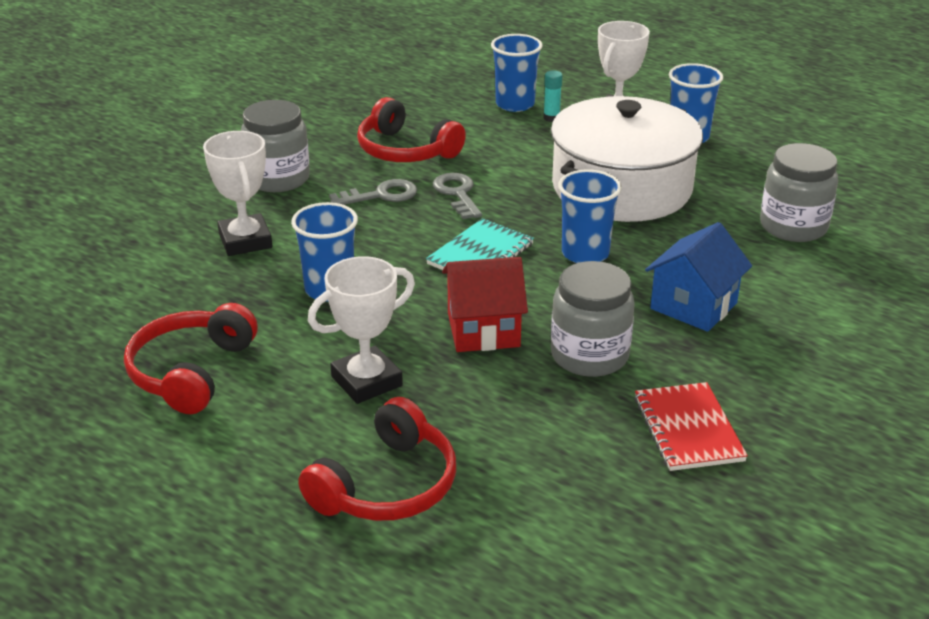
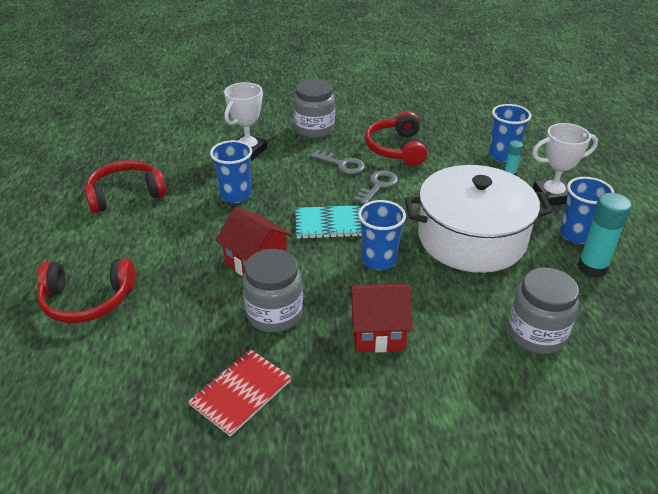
camera: 50 degrees right, 5 degrees up
(366, 381) = (169, 248): white trophy -> none
(693, 306) = (377, 332): blue house -> red house
(742, 155) = (592, 268): none -> turquoise glue stick

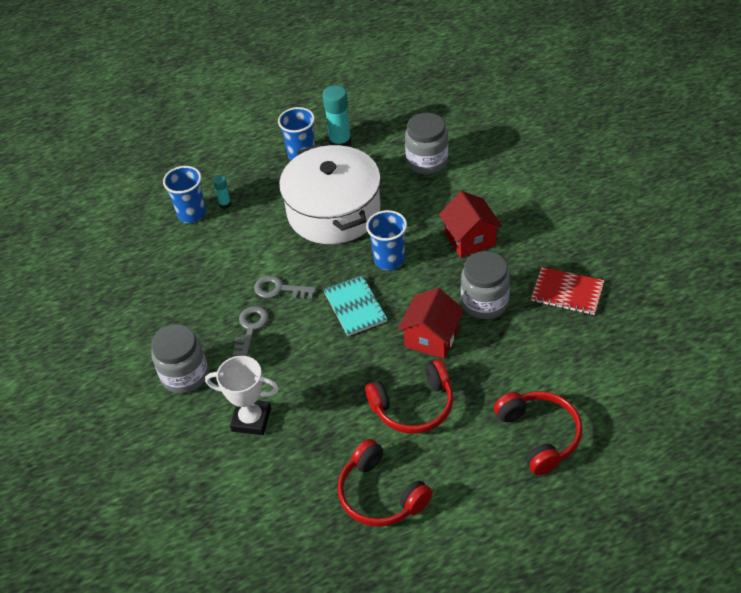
camera: 105 degrees left, 10 degrees up
(236, 195) = (340, 394): blue cup -> none
(396, 148) = (204, 293): red headphones -> red headphones (414, 406)
(552, 196) = (250, 174): white trophy -> none

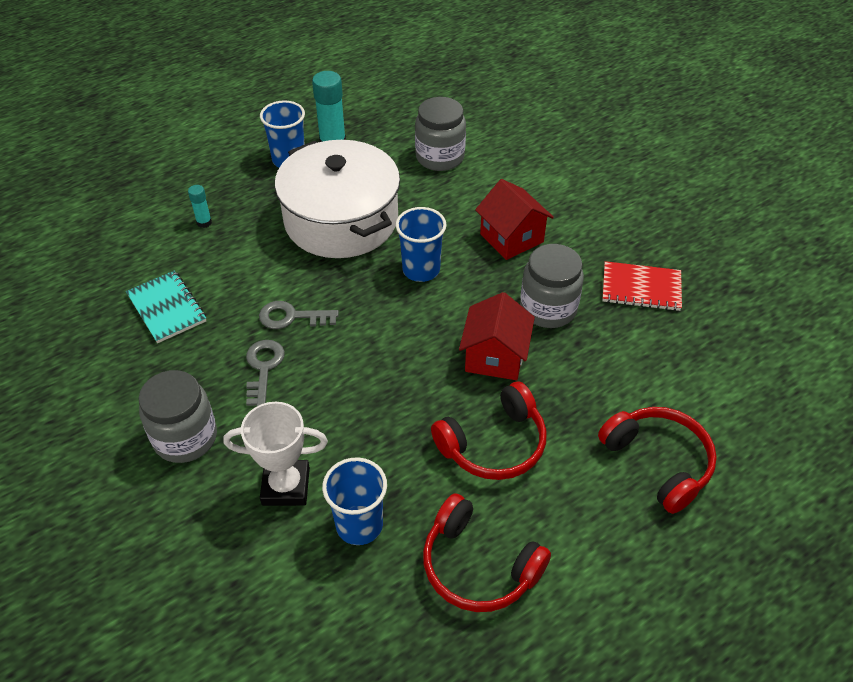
camera: 15 degrees left, 0 degrees up
(191, 213) = (163, 237): blue cup -> blue cup (359, 525)
(355, 307) = (392, 329): turquoise notebook -> turquoise notebook (167, 308)

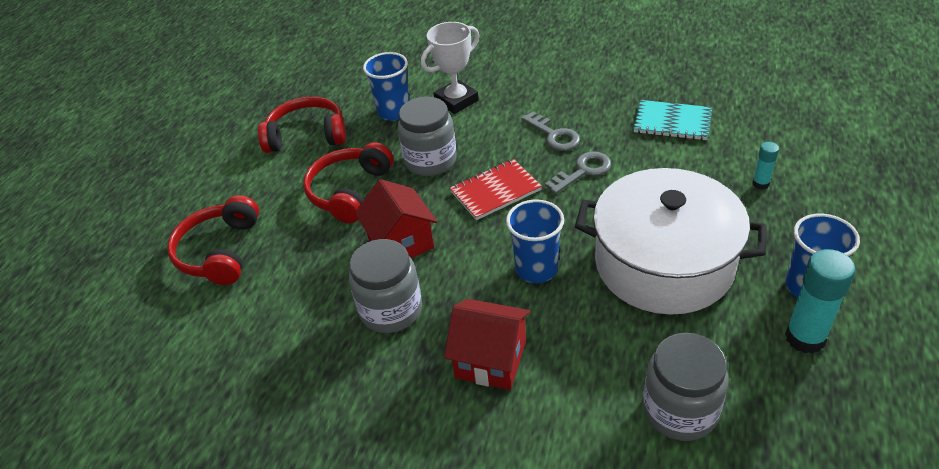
camera: 145 degrees right, 5 degrees down
(185, 438) = (544, 83): grey jar -> grey jar (430, 161)
(641, 288) = (315, 393): red notebook -> red notebook (495, 191)
(658, 462) = (219, 251): red headphones -> red headphones turned 75 degrees clockwise

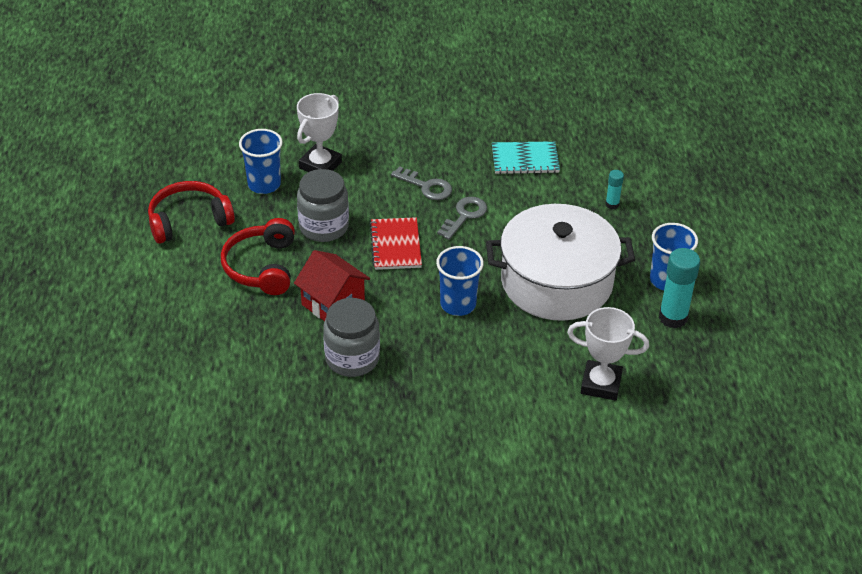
camera: 25 degrees left, 0 degrees up
(219, 251) = (168, 340): red headphones -> none
(490, 359) = (450, 378): red house -> none
(495, 191) = (395, 245): red notebook -> red notebook turned 45 degrees counterclockwise
(680, 410) = (601, 384): grey jar -> white trophy

